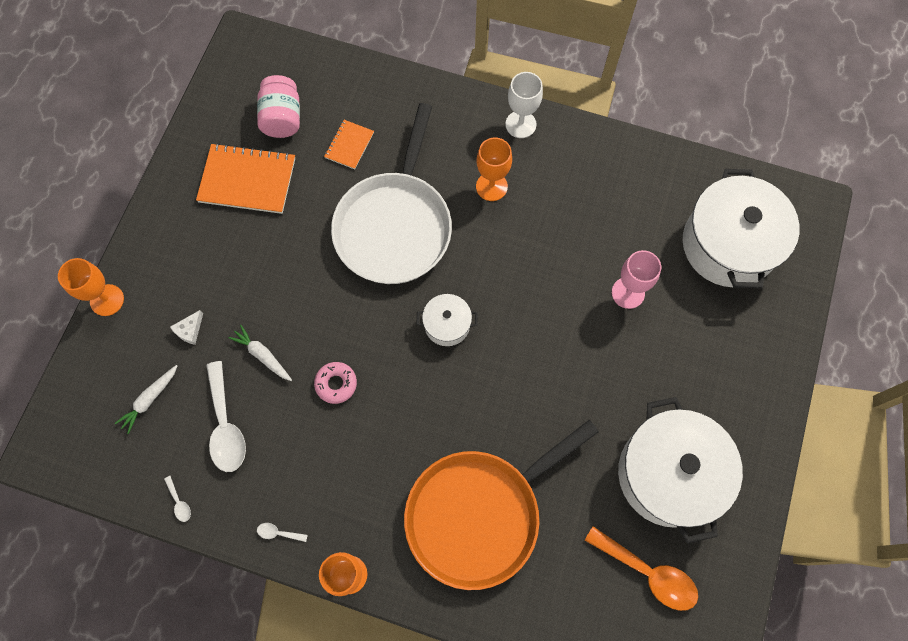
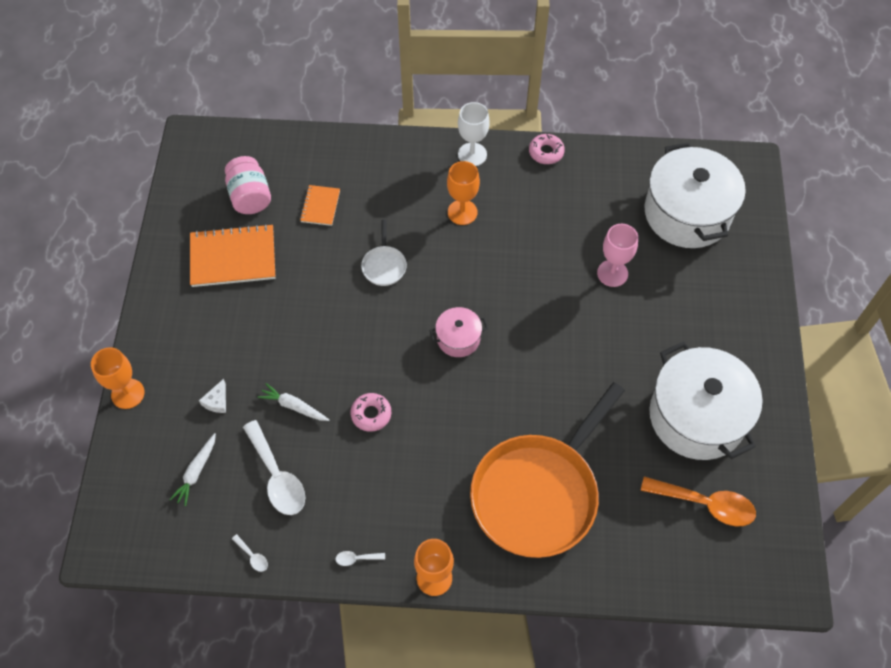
camera: 15 degrees left, 10 degrees down
(395, 226) = (384, 265): white pan -> white pan, size x0.40
(447, 324) = (458, 338): white pot -> pink pot
(598, 140) = (546, 152): none -> pink donut

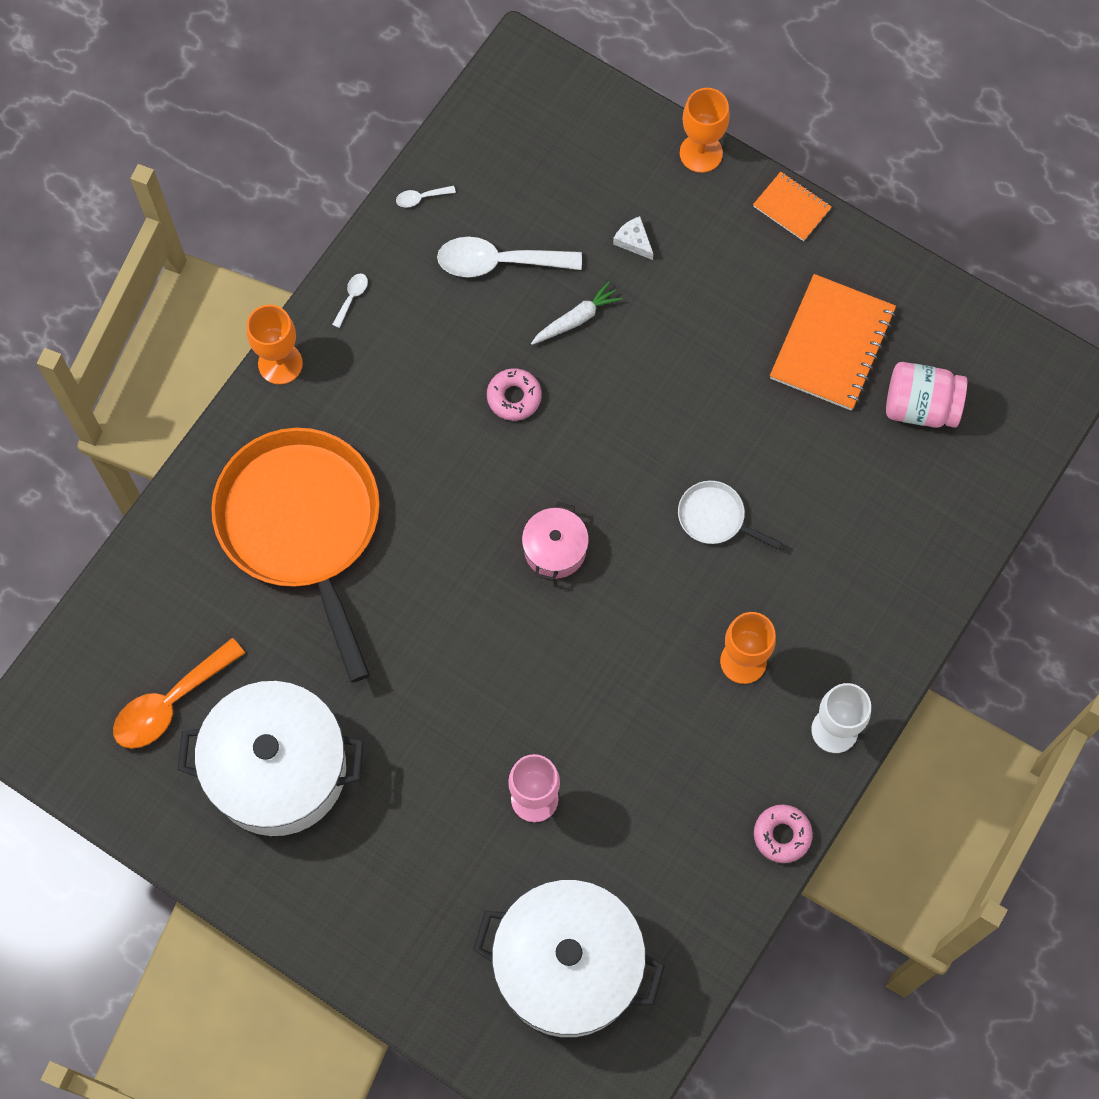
camera: 120 degrees right, 10 degrees up
(196, 472) = (556, 184): white carrot -> none
(320, 206) = (855, 486): orange notebook -> orange notebook (791, 208)

